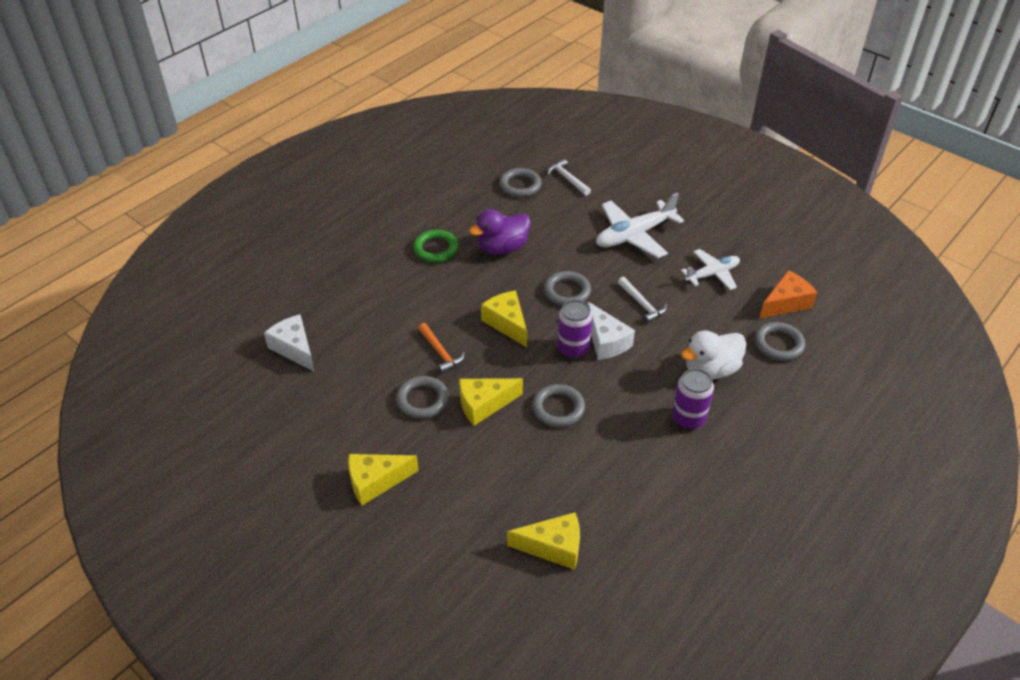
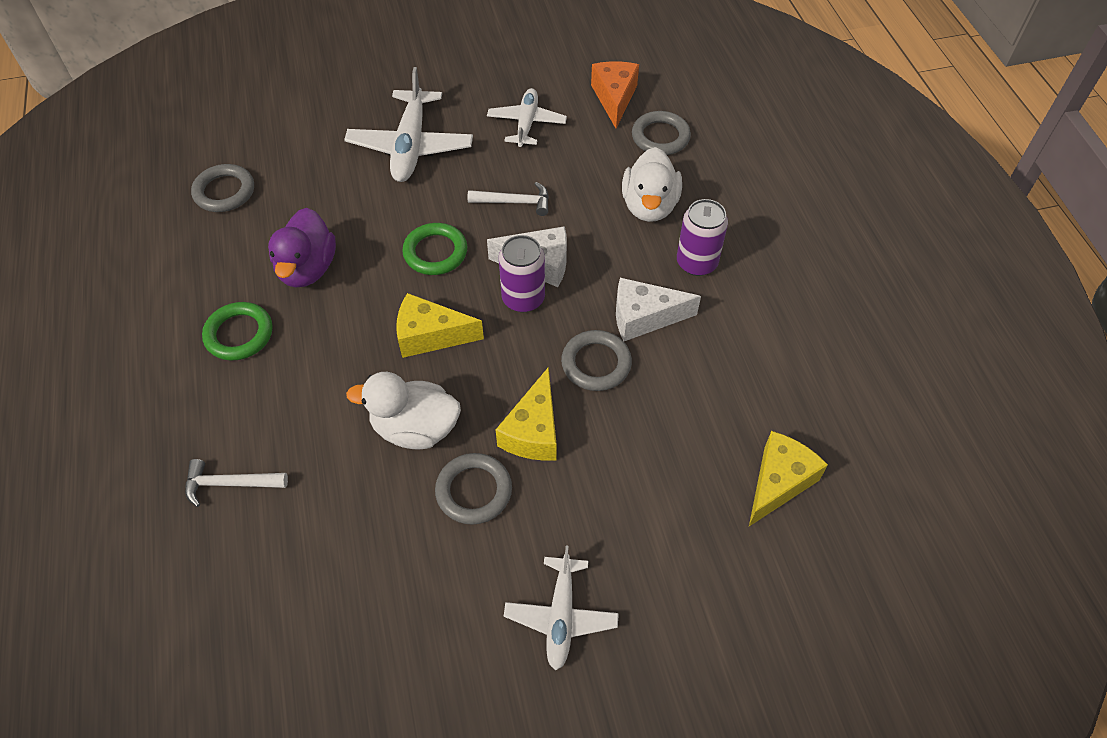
camera: 55 degrees left, 10 degrees up
(294, 348) = (255, 596): white cheese -> white cheese (644, 317)
(376, 482) = (561, 616): yellow cheese -> white plane
(440, 352) = (415, 428): orange hammer -> white duck
(567, 179) = (263, 145): white hammer -> white hammer (230, 484)
(567, 291) = (435, 252): grey ring -> green ring

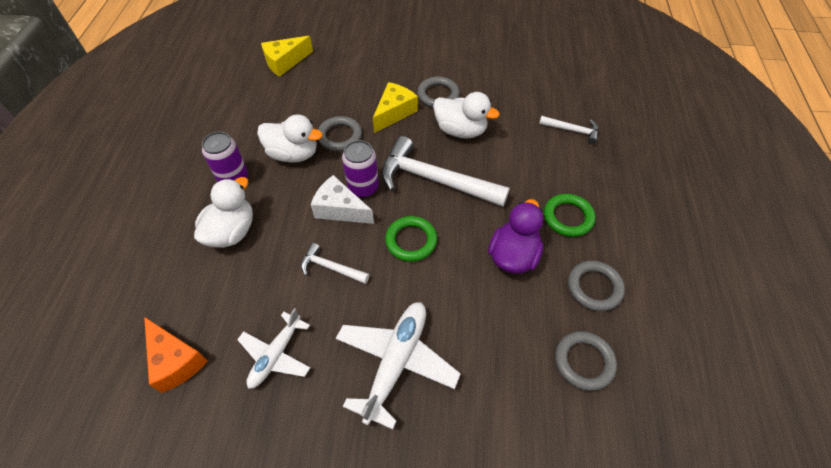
camera: 160 degrees left, 0 degrees up
(430, 335) = (435, 180): yellow cheese -> white hammer
(561, 616) = (416, 43): white plane -> none
(614, 98) = (175, 360): orange cheese -> orange cheese turned 60 degrees counterclockwise
(644, 317) = (293, 154): white cheese -> white duck
(660, 137) = (172, 297): grey ring -> grey ring (594, 287)

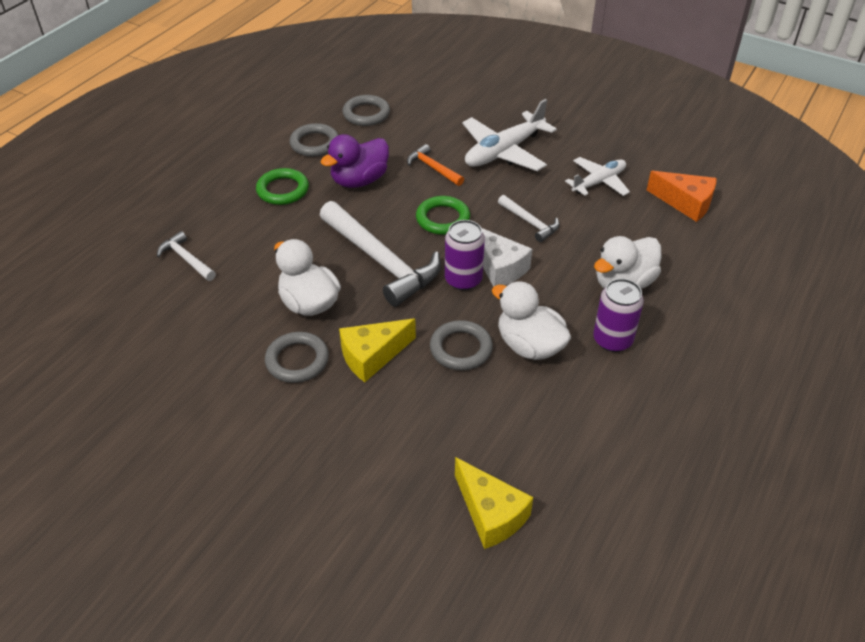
camera: 155 degrees left, 10 degrees down
(175, 360) = (685, 203): orange cheese -> orange cheese turned 135 degrees clockwise
(285, 62) = (490, 513): yellow cheese -> yellow cheese turned 60 degrees clockwise
(456, 302) = (433, 168): none -> orange hammer

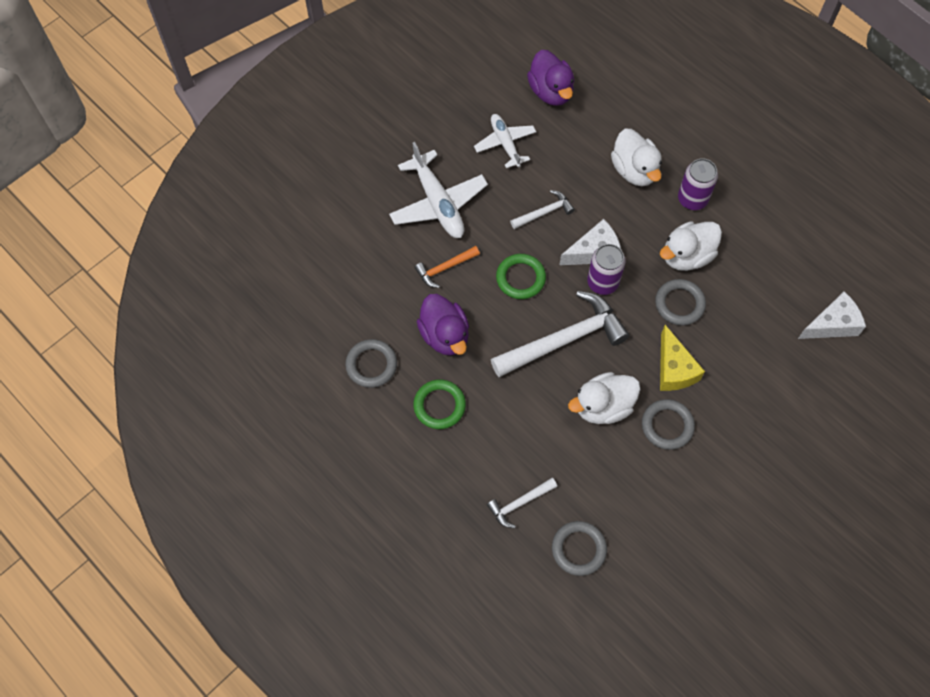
camera: 75 degrees left, 20 degrees up
(366, 114) = (335, 307): grey ring -> grey ring (578, 549)
(490, 513) = (832, 324): yellow cheese -> white cheese
(685, 203) = (551, 91): orange cheese -> purple duck

